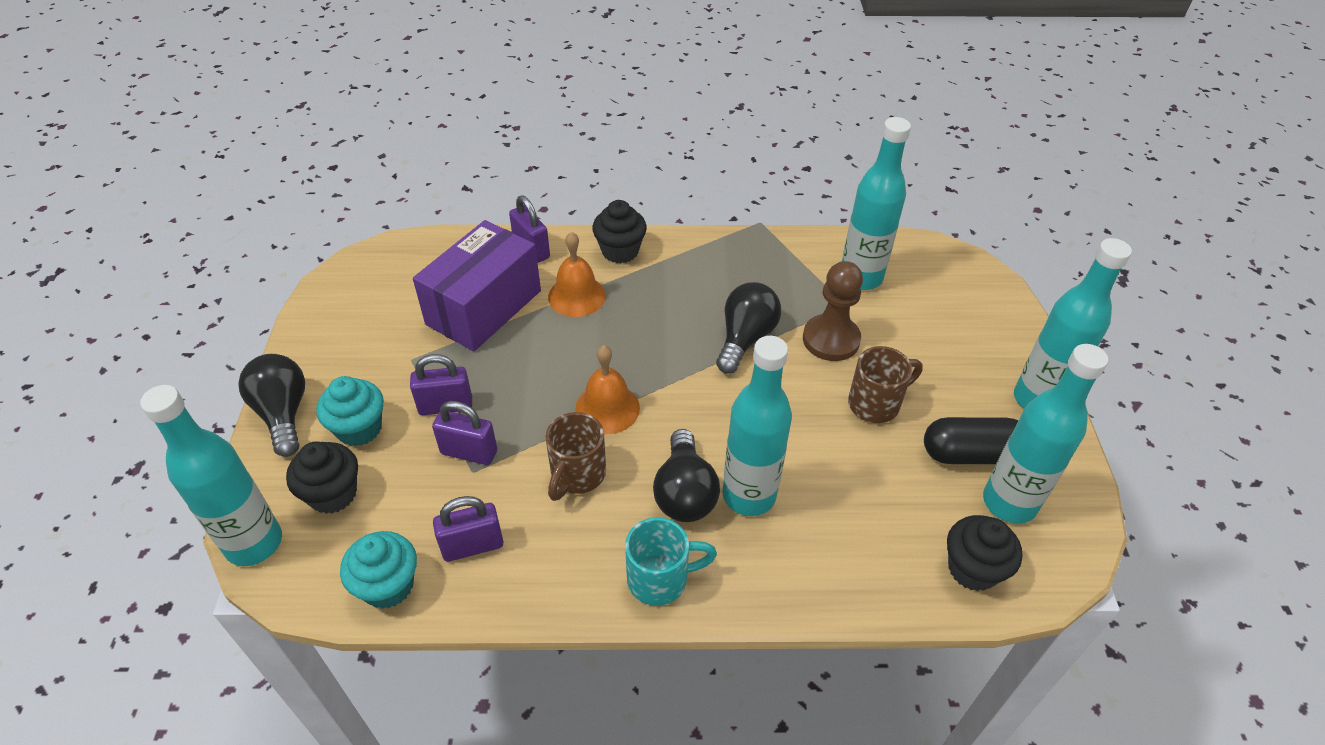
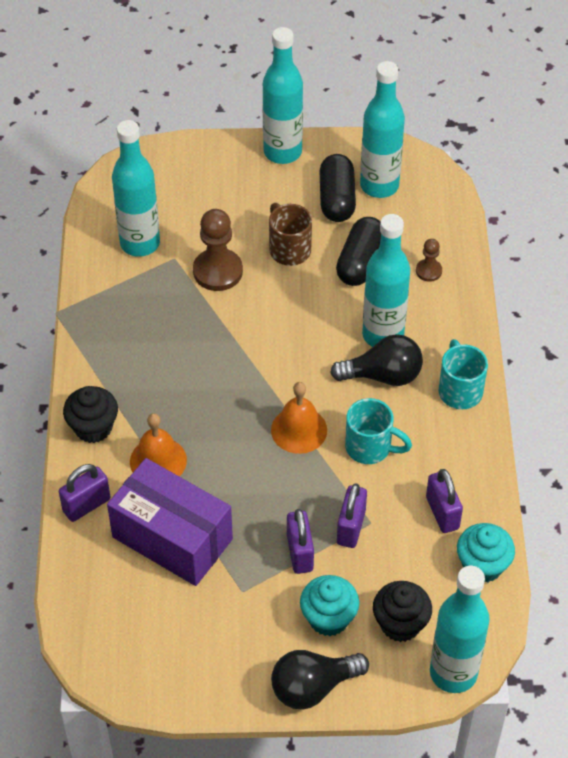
camera: 90 degrees left, 5 degrees up
(577, 475) = (370, 447): brown mug -> turquoise mug
(745, 338) = (216, 331): black light bulb -> none
(864, 554) = (428, 271): none -> brown pawn
(867, 476) = (360, 262): none -> black capsule
(972, 569) = (435, 214): black cupcake -> none

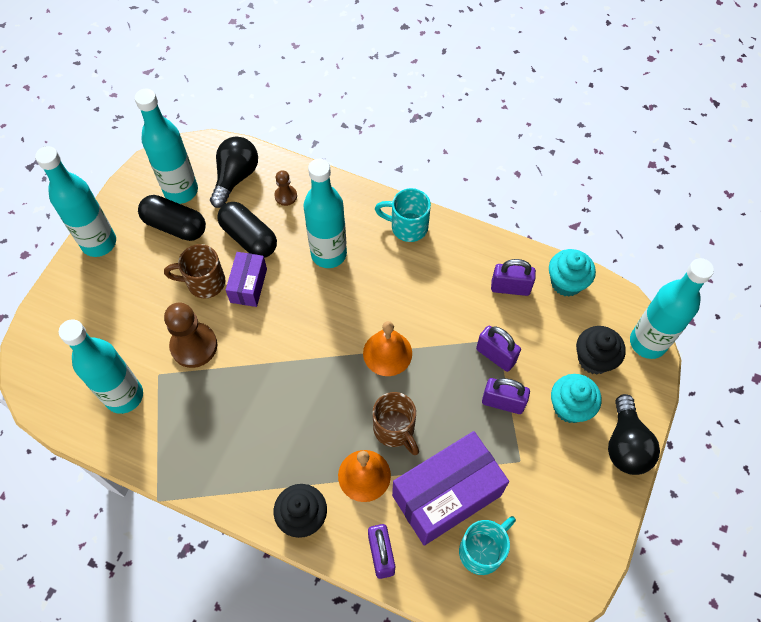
camera: 65 degrees left, 10 degrees up
(218, 468) = (395, 430): none -> brown mug
(306, 285) = (248, 285): none -> purple box
(370, 447) = (429, 309): turquoise mug -> turquoise mug (482, 550)
(383, 375) = (367, 271): black light bulb -> black light bulb (235, 177)

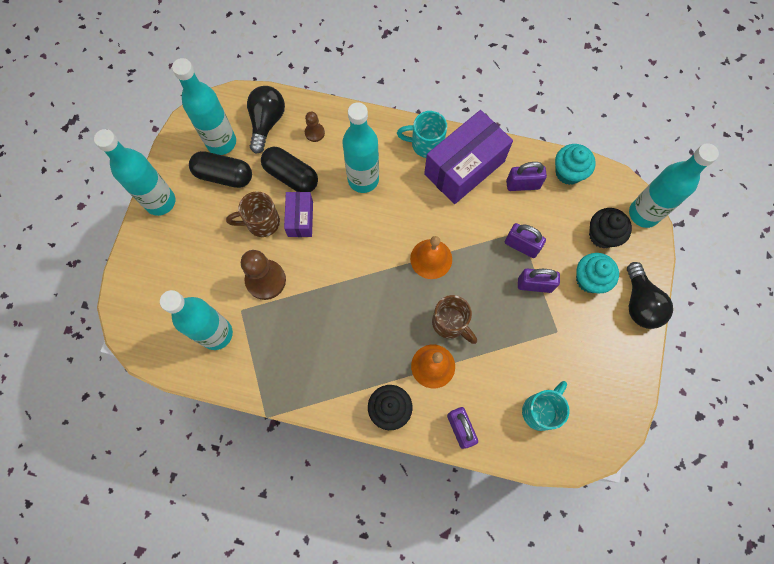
camera: 10 degrees left, 10 degrees up
(446, 495) = (503, 371): purple box -> purple box (464, 168)

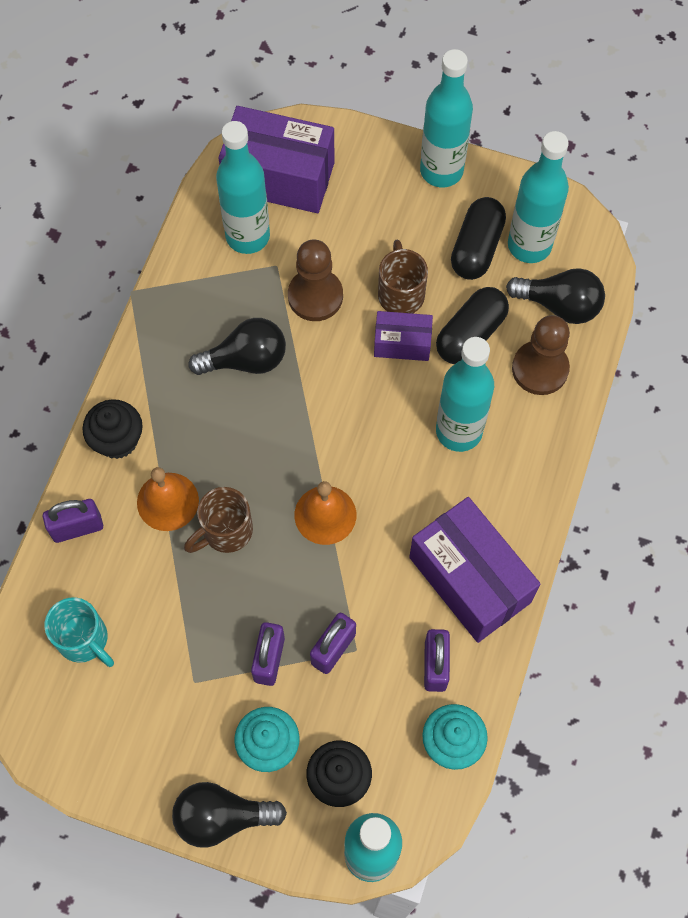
camera: 95 degrees right, 5 degrees down
(164, 316) = (279, 177): none -> purple box
(314, 133) = (540, 369): brown pawn -> brown pawn, size x1.89
(319, 324) = (246, 360): none -> black light bulb
(425, 144) = (514, 526): turquoise mug -> none

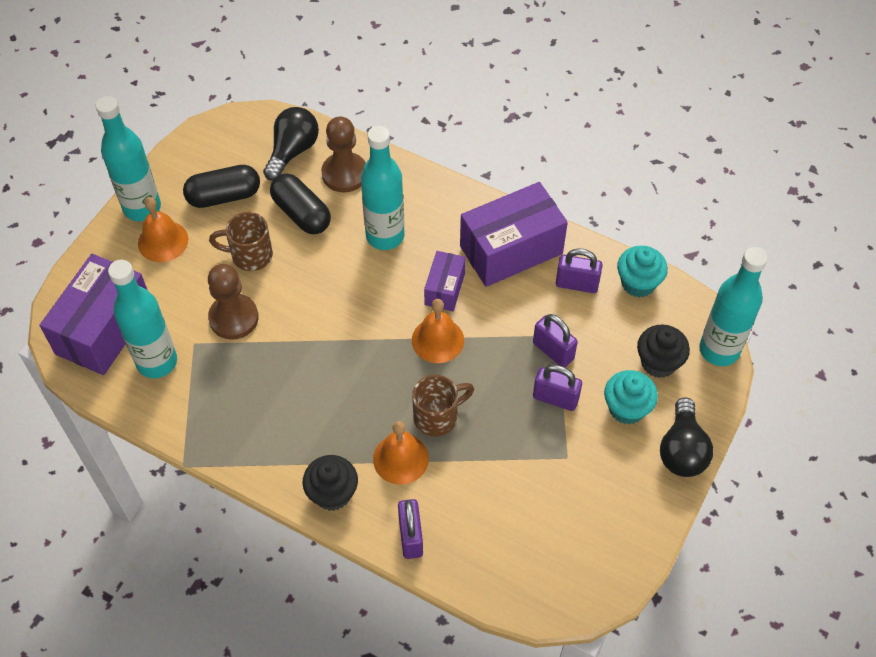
camera: 80 degrees left, 10 degrees down
(84, 640) = (517, 541): turquoise mug -> none
(225, 531) = (437, 416): brown mug -> brown mug turned 90 degrees counterclockwise
(246, 360) = (280, 379): black light bulb -> none
(401, 202) = (163, 241): none -> orange bell
(402, 343) = (296, 262): purple box -> purple box (445, 289)
(476, 248) = (224, 196): black capsule -> black capsule turned 45 degrees counterclockwise
(529, 245) = (233, 161): turquoise bottle -> none

